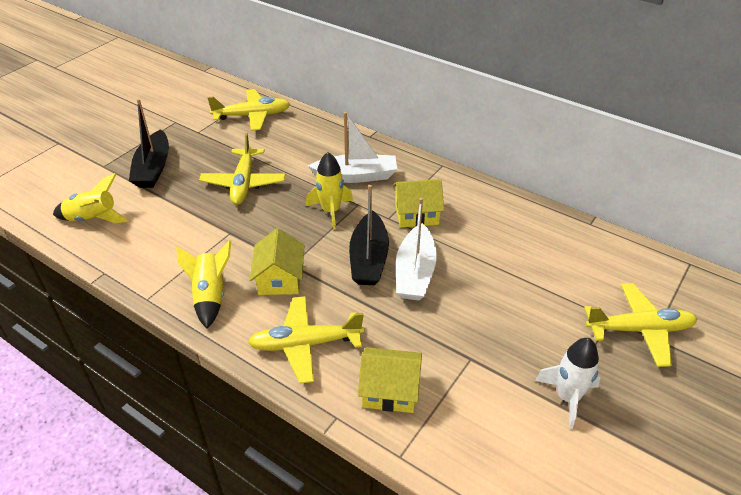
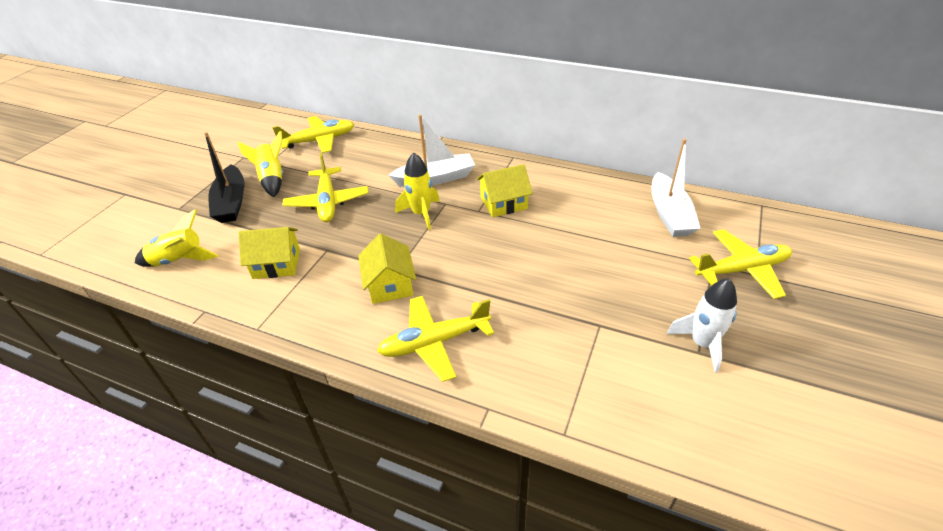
camera: 10 degrees left, 0 degrees up
(210, 295) = (323, 313): yellow rocket -> yellow rocket (272, 179)
(369, 259) = (471, 251): black boat -> none
(390, 390) = (533, 371): yellow house -> yellow house (276, 264)
(415, 272) = (520, 255): white boat -> white boat (669, 214)

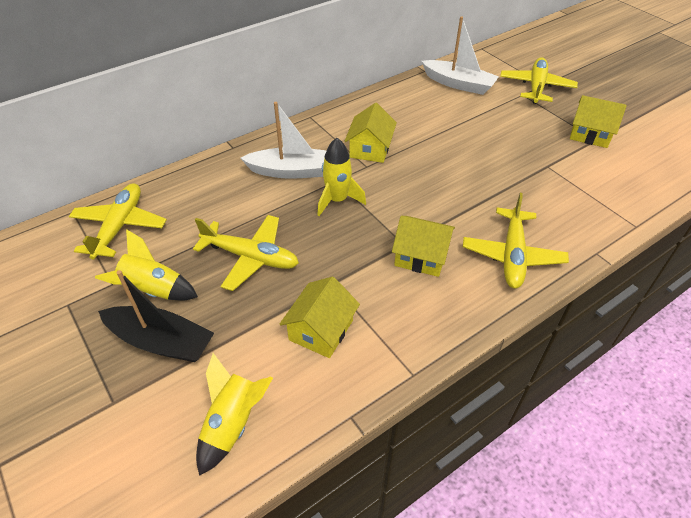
camera: 60 degrees left, 5 degrees up
(436, 178) = (292, 171): white boat -> white boat turned 75 degrees clockwise
(702, 344) = (590, 134): white rocket -> yellow house

